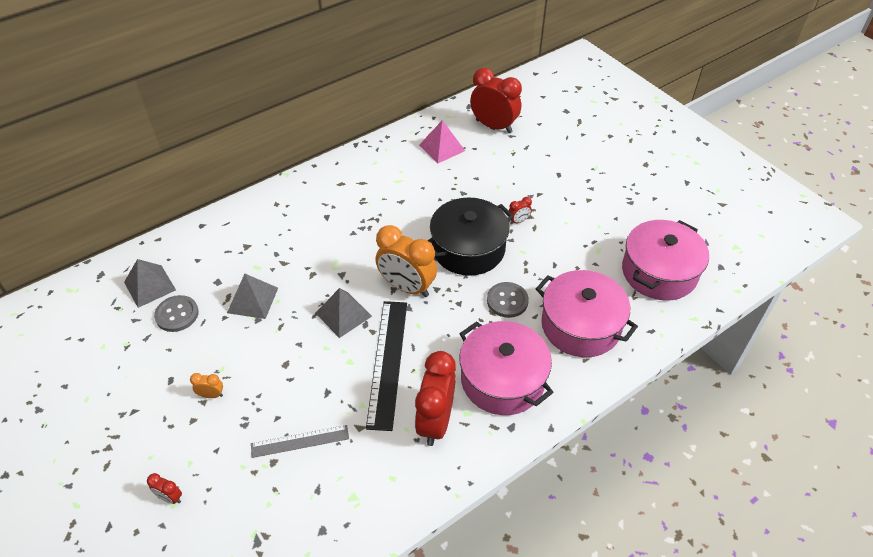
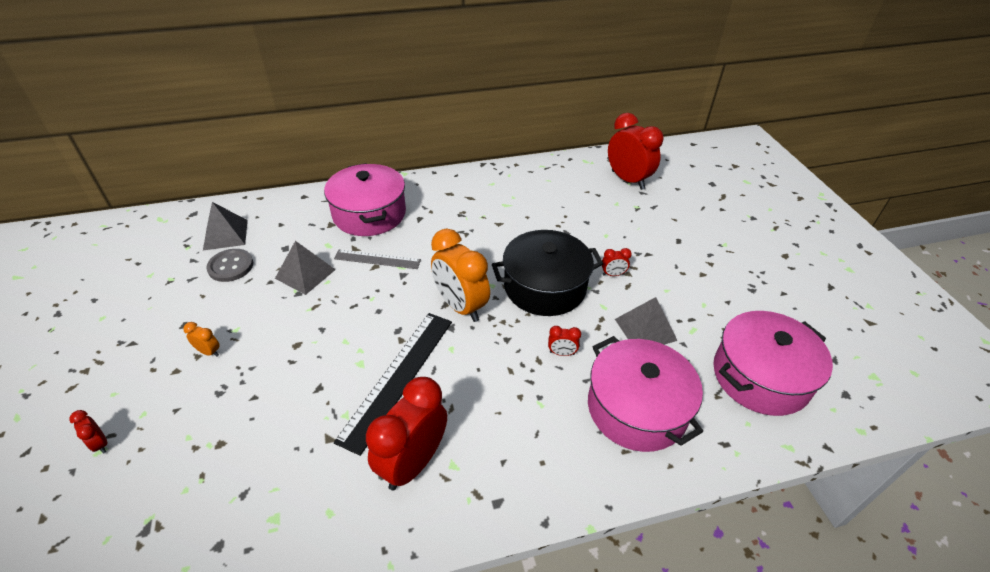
camera: 20 degrees right, 5 degrees down
(300, 441) = (260, 431): grey ruler -> grey ruler (377, 259)
(343, 314) = (382, 313): grey pyramid -> grey pyramid (645, 329)
(442, 148) = (565, 186): pink pyramid -> none
(502, 379) = (514, 440): pink pot -> pink pot (369, 214)
(507, 301) = (562, 353): grey button -> red clock

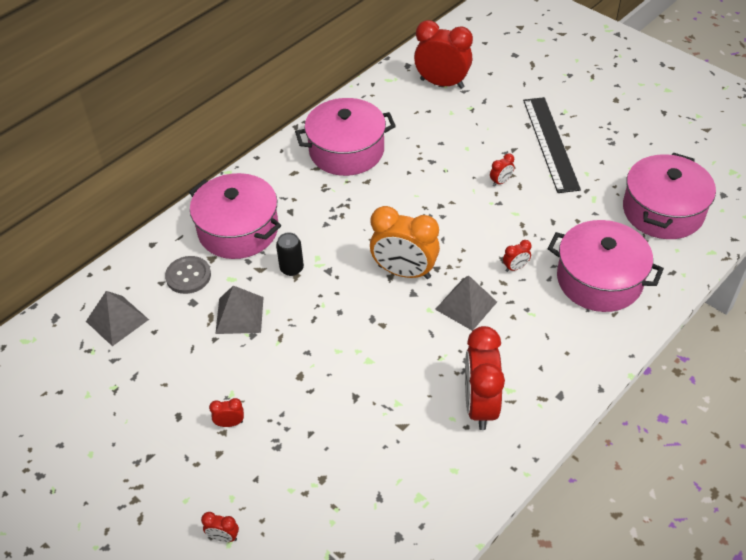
camera: 30 degrees left, 5 degrees up
(209, 352) = (230, 423): orange clock -> red clock
(231, 266) = (160, 345): grey button -> grey button (188, 276)
(377, 259) = (291, 268): grey ruler -> black can
(398, 377) = (409, 354): black ruler -> black ruler (550, 143)
(504, 195) = (346, 151): none -> pink pot
(545, 287) = (457, 220): black pot -> none
(645, 329) = (560, 216): grey pyramid -> grey pyramid (466, 305)

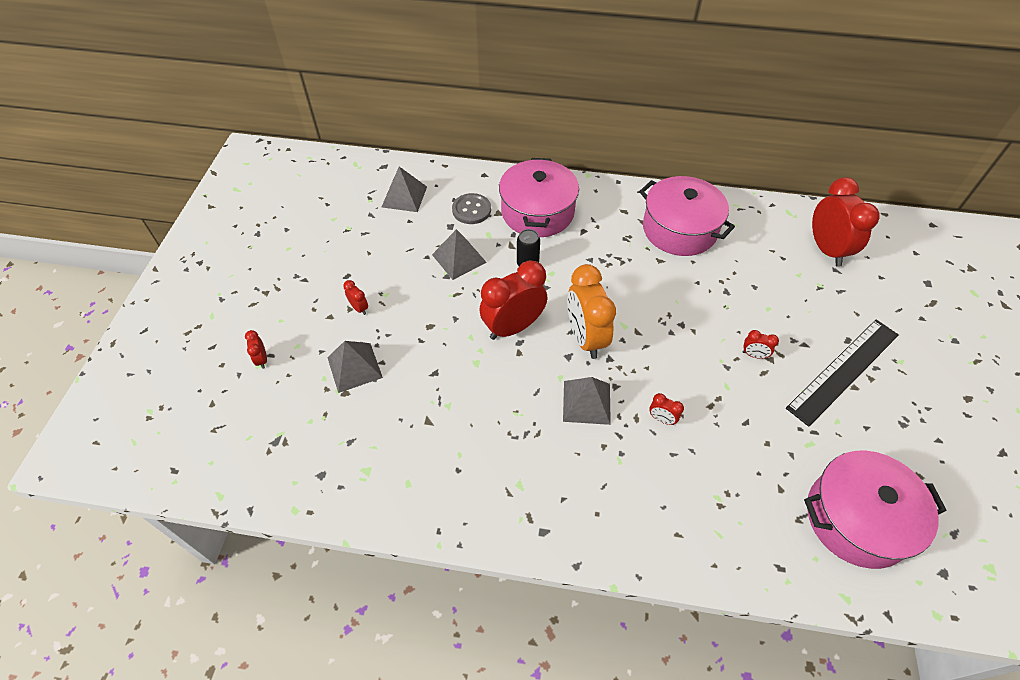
camera: 55 degrees right, 5 degrees up
(298, 458) = (354, 367): none -> grey pyramid
(480, 405) = (487, 469): red clock -> red clock (513, 327)
(599, 280) = (709, 500): pink pot -> none

